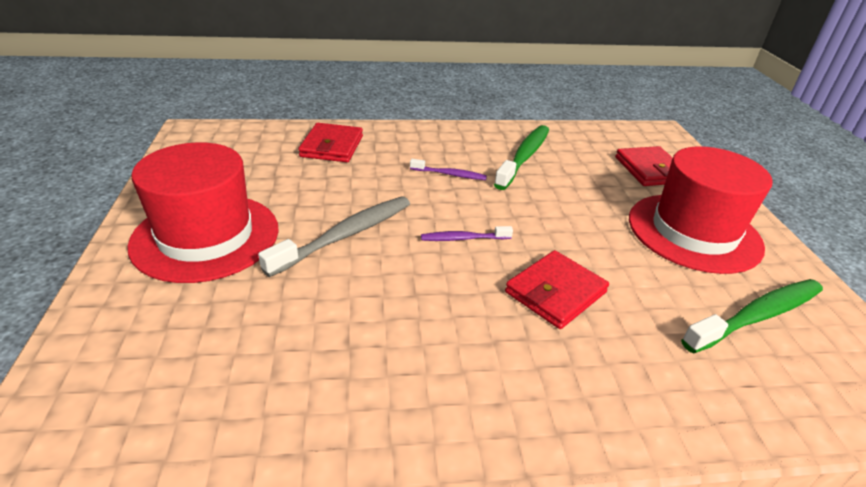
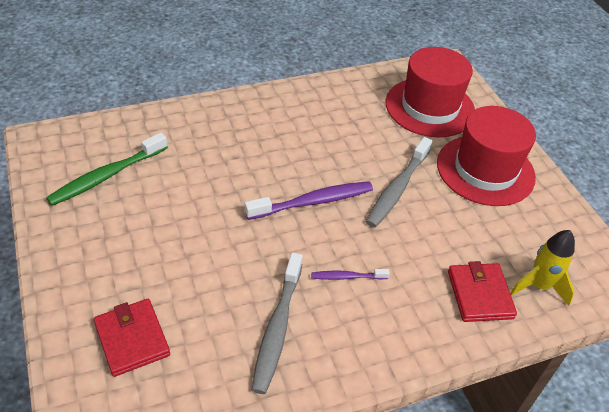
camera: 165 degrees right, 10 degrees up
(271, 142) = (539, 286): none -> yellow rocket
(463, 238) = (313, 202): purple toothbrush -> purple toothbrush, size x1.88
(524, 157) = (277, 328): green toothbrush -> grey toothbrush
(555, 292) = (242, 170): red wallet -> none
(694, 232) = (119, 247): red hat -> red hat (430, 107)

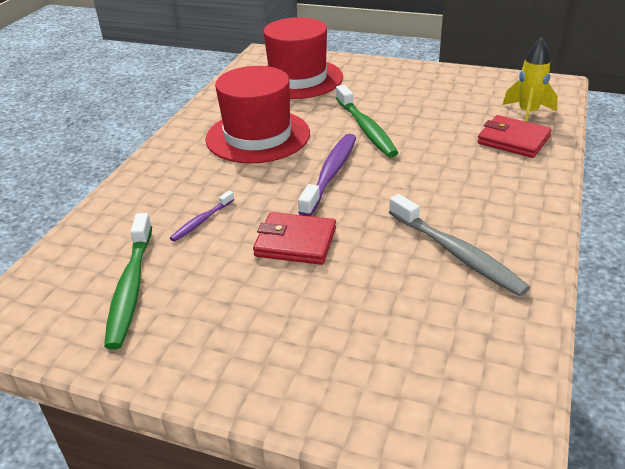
camera: 45 degrees left, 10 degrees down
(132, 339) = (383, 357): red wallet -> red wallet (295, 242)
(347, 277) = (435, 191): purple toothbrush -> purple toothbrush (202, 221)
(397, 188) = (365, 128): grey toothbrush -> green toothbrush
(485, 170) = (393, 85): red hat -> red hat (258, 136)

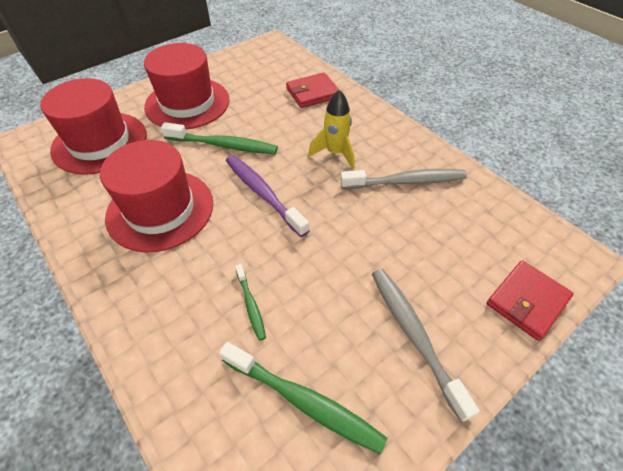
camera: 60 degrees left, 15 degrees up
(202, 221) = (251, 305): purple toothbrush -> green toothbrush
(246, 331) = (414, 335): none -> grey toothbrush
(295, 242) = (331, 256): red wallet -> red wallet (527, 301)
(395, 88) = (187, 103): none -> red hat
(527, 114) = (291, 71): yellow rocket -> yellow rocket (335, 153)

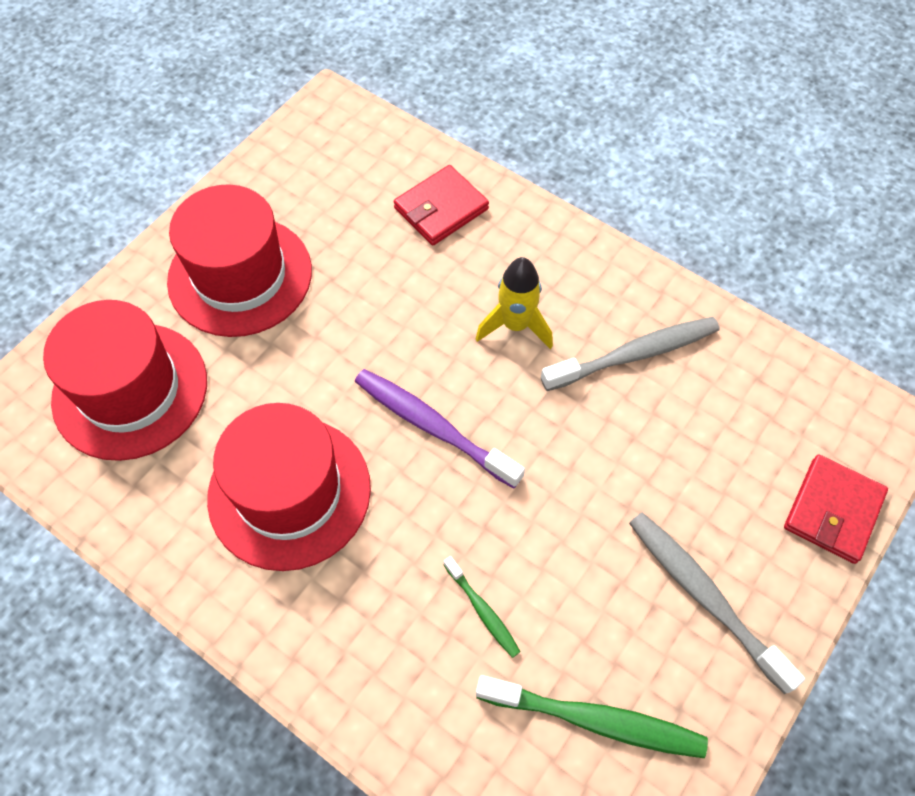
camera: 15 degrees left, 10 degrees up
(223, 145) = (336, 350): green toothbrush -> none

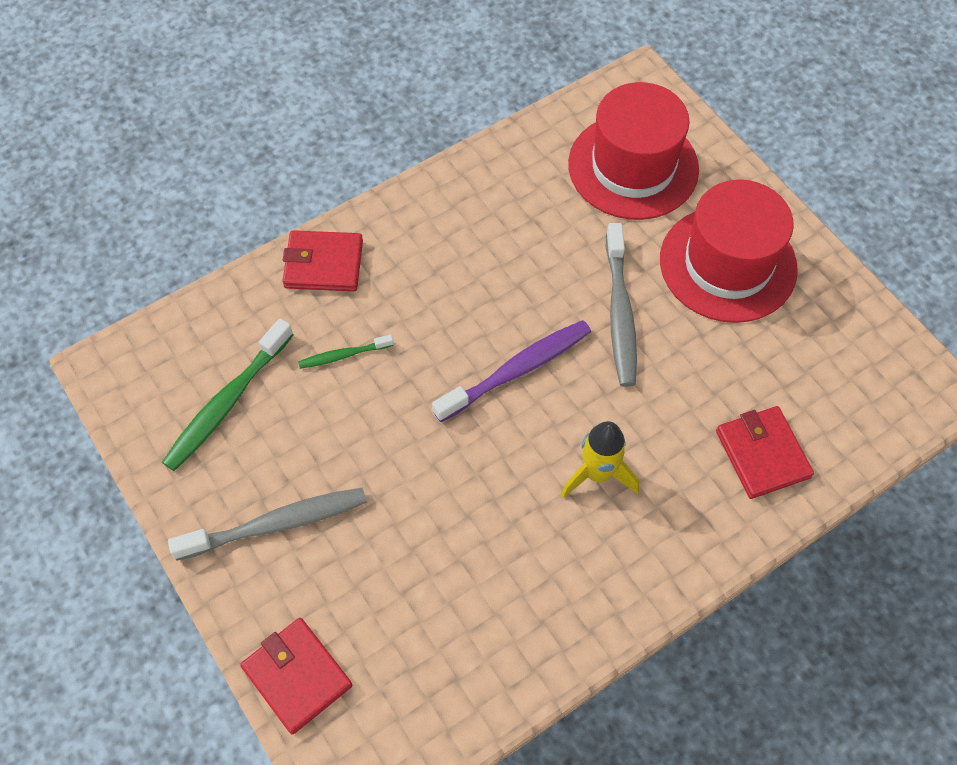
camera: 110 degrees right, 0 degrees up
(289, 492) = (498, 252): red hat -> none
(367, 688) = (323, 264): none -> red wallet
(634, 355) = (526, 569): grey toothbrush -> grey toothbrush (619, 313)

